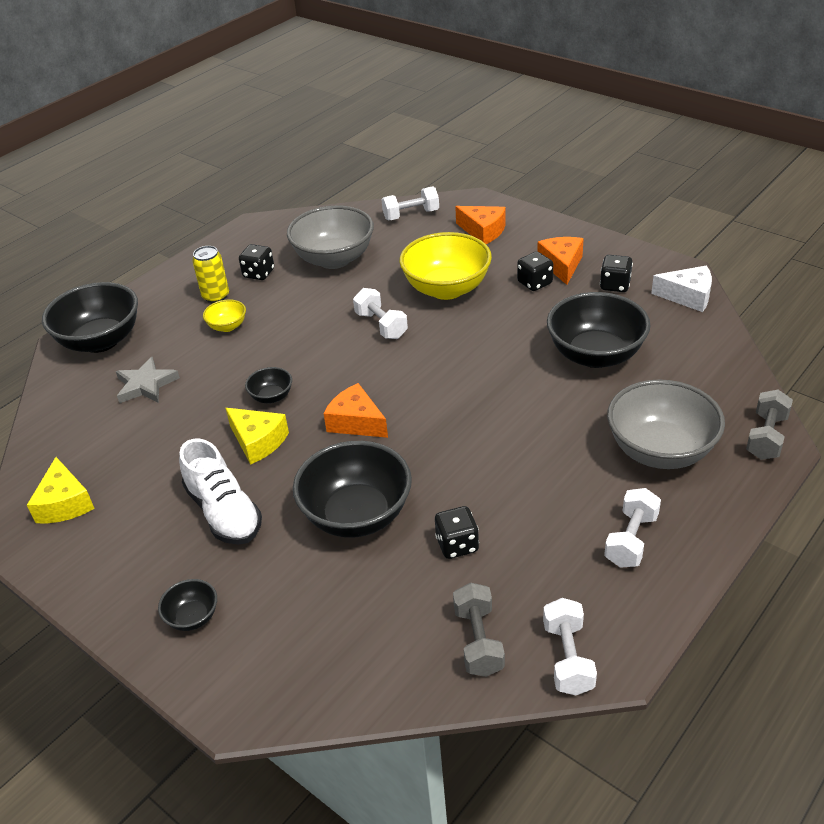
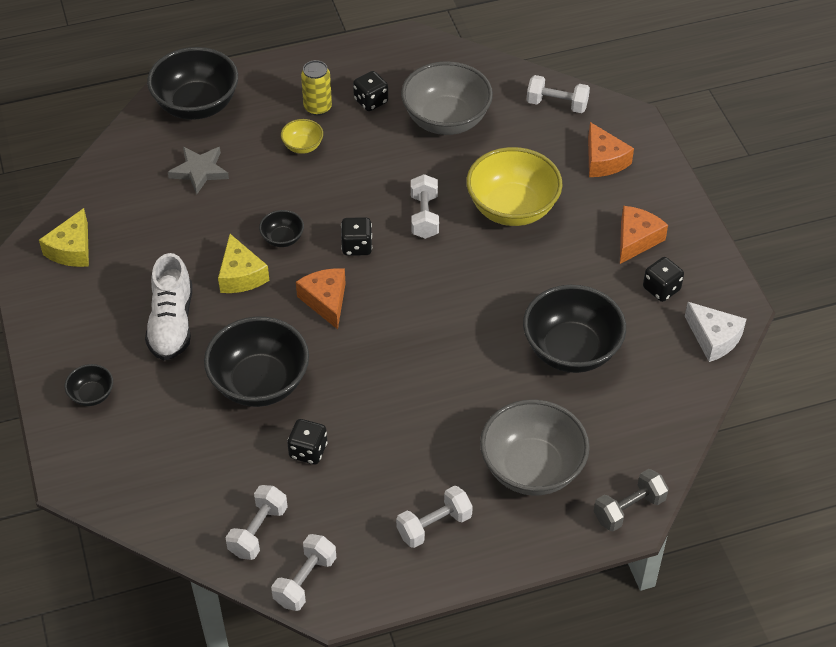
camera: 30 degrees right, 10 degrees up
(478, 641) = (258, 531): grey dumbbell -> white dumbbell
(534, 283) = (593, 246): black dice -> black dice (357, 246)

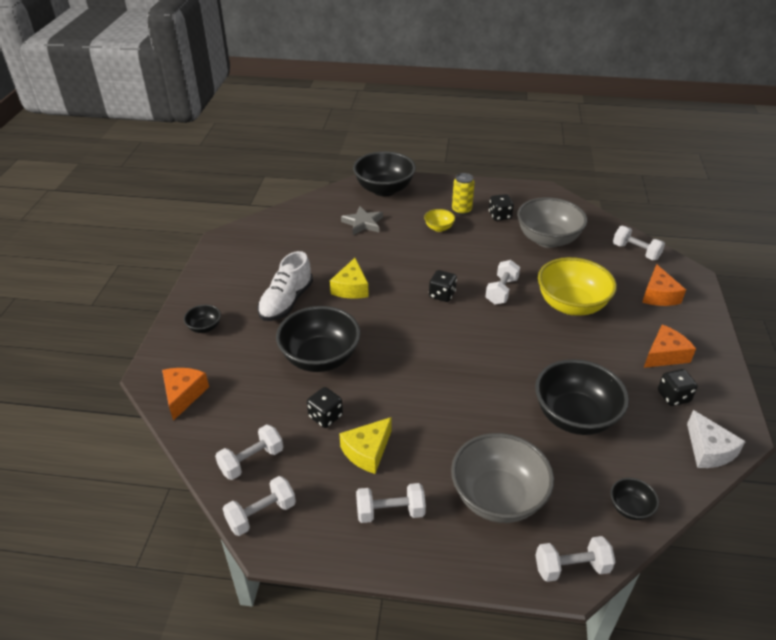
camera: 25 degrees right, 10 degrees down
(72, 249) = (255, 242): yellow cheese -> yellow cheese (367, 451)
(282, 238) = (393, 275): black bowl -> black bowl (630, 508)
(326, 301) = (400, 321): orange cheese -> orange cheese (183, 395)
(629, 509) = (571, 567): grey dumbbell -> white dumbbell

